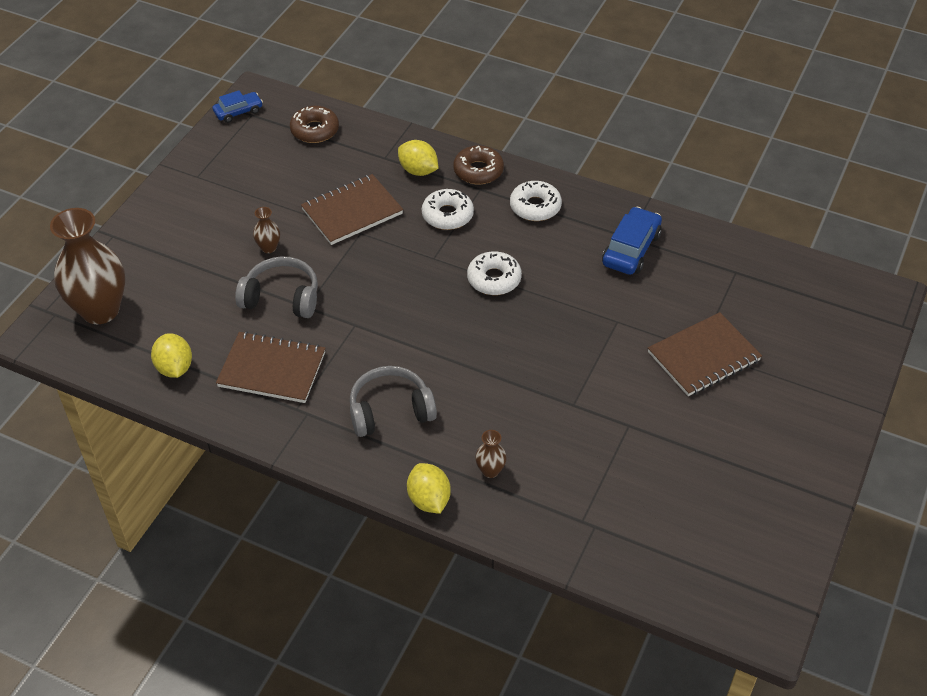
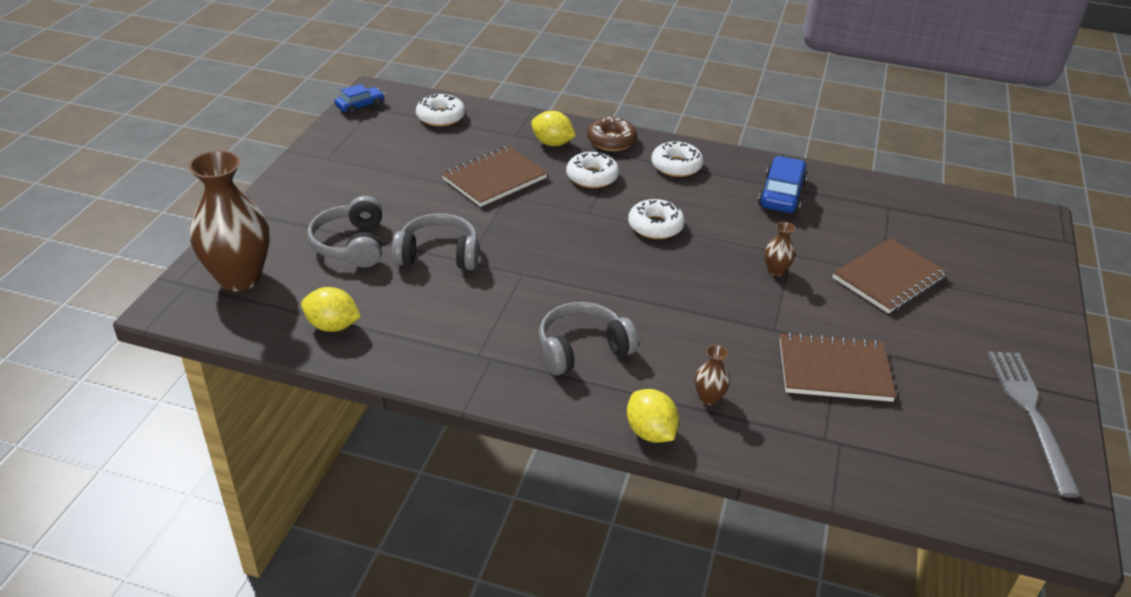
camera: 10 degrees left, 10 degrees down
(174, 368) = (332, 326): yellow lemon -> yellow lemon turned 45 degrees counterclockwise
(204, 280) = (351, 245): none -> grey headphones
(268, 248) = (415, 213): brown vase -> brown vase (775, 271)
(272, 369) = (442, 320): brown notebook -> brown notebook (834, 370)
(315, 130) = (440, 117): brown donut -> white donut
(782, 514) = (1030, 414): none -> grey fork

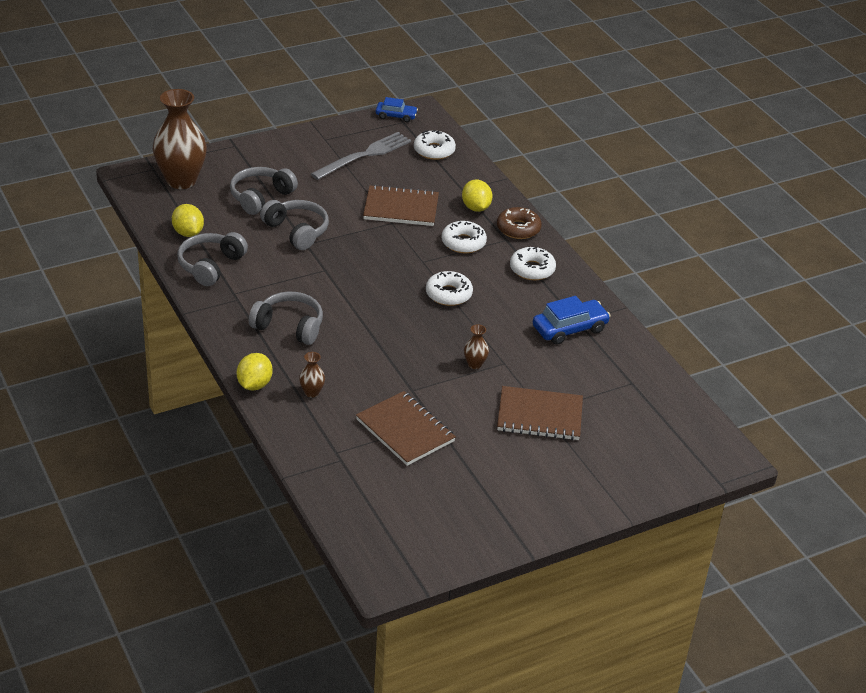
camera: 45 degrees right, 0 degrees up
(410, 343) = (210, 266): none -> grey headphones
(1030, 414) = (476, 530): grey fork -> grey fork (364, 155)

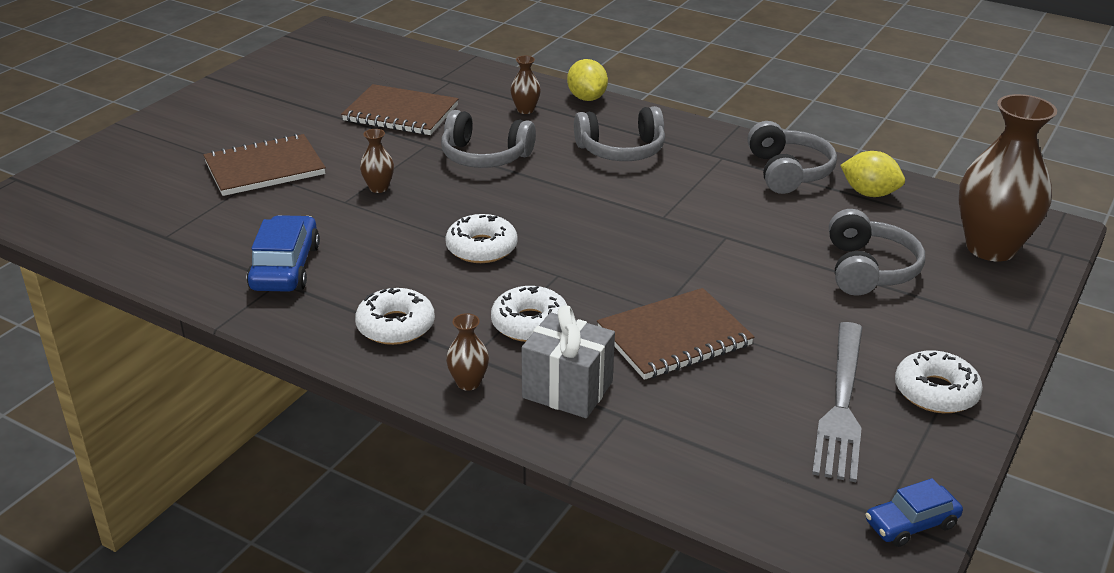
camera: 150 degrees right, 5 degrees down
(297, 231) = (759, 246): grey headphones -> grey headphones (485, 156)
(434, 150) = (753, 474): white donut -> white donut (935, 392)
(476, 208) = (567, 390): yellow lemon -> grey gift
(518, 229) = (468, 383): brown donut -> brown vase
(569, 329) = (285, 267): blue car -> blue car turned 150 degrees clockwise

